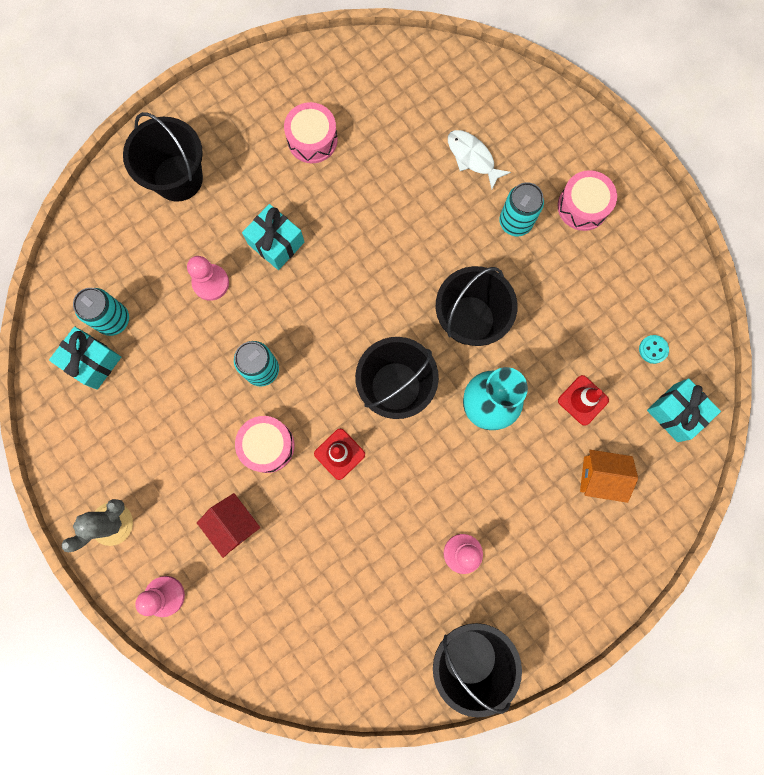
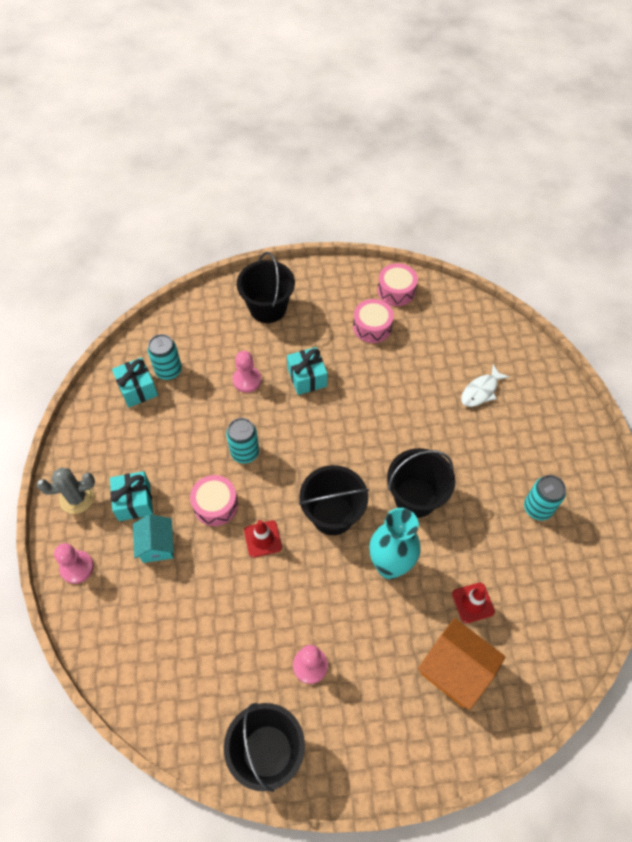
camera: 30 degrees right, 20 degrees down
(234, 524) = (157, 545): red house -> turquoise house
(472, 157) = (481, 391): white fish -> white fish turned 120 degrees counterclockwise
(515, 222) = (489, 448): turquoise can -> turquoise can (537, 508)
(583, 206) = (548, 463): pink drum -> pink drum (396, 291)
(600, 476) = (455, 670): orange house -> orange house, size x1.52
(653, 349) = (552, 595): turquoise button -> none
(676, 412) = (546, 655): turquoise gift -> turquoise gift (134, 501)

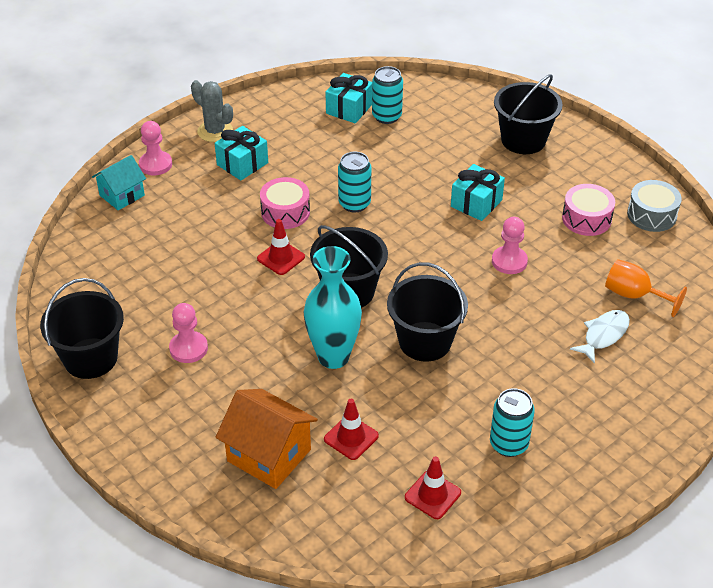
camera: 55 degrees right, 15 degrees down
(157, 545) = (215, 198): turquoise house -> turquoise house (122, 195)
(247, 380) = (430, 167): pink pawn -> pink pawn (509, 261)
(396, 291) = (651, 215): pink drum -> grey drum
(455, 670) = (269, 455): orange house -> orange house turned 60 degrees counterclockwise
(458, 351) = (634, 295): none -> orange goblet
(481, 391) = (603, 335): white fish -> white fish turned 120 degrees clockwise
(553, 583) = (432, 495): none -> red traffic cone

